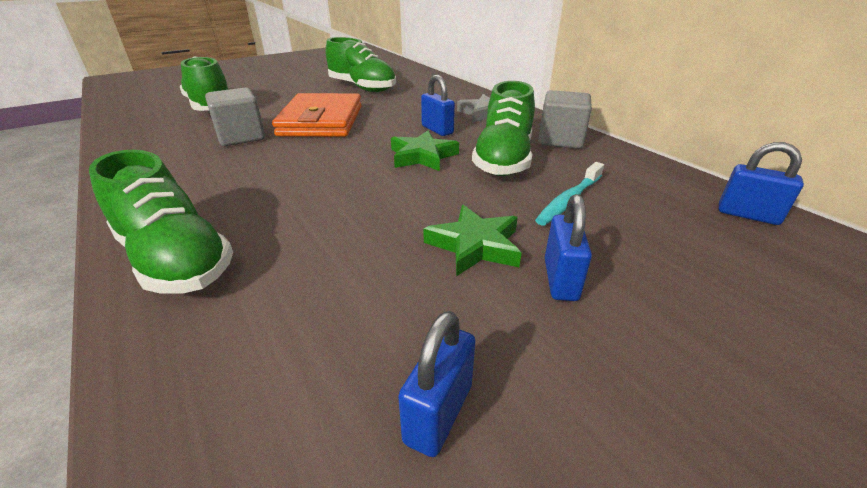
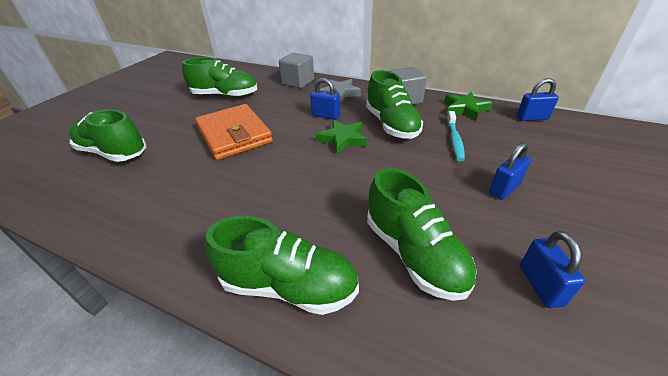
camera: 30 degrees left, 5 degrees up
(241, 137) = (187, 171): grey cube -> grey cube (298, 82)
(331, 293) = (414, 254): none -> green shoe
(475, 245) = (445, 188): green star -> green star (465, 109)
(560, 280) = (504, 189): blue padlock -> blue padlock turned 75 degrees clockwise

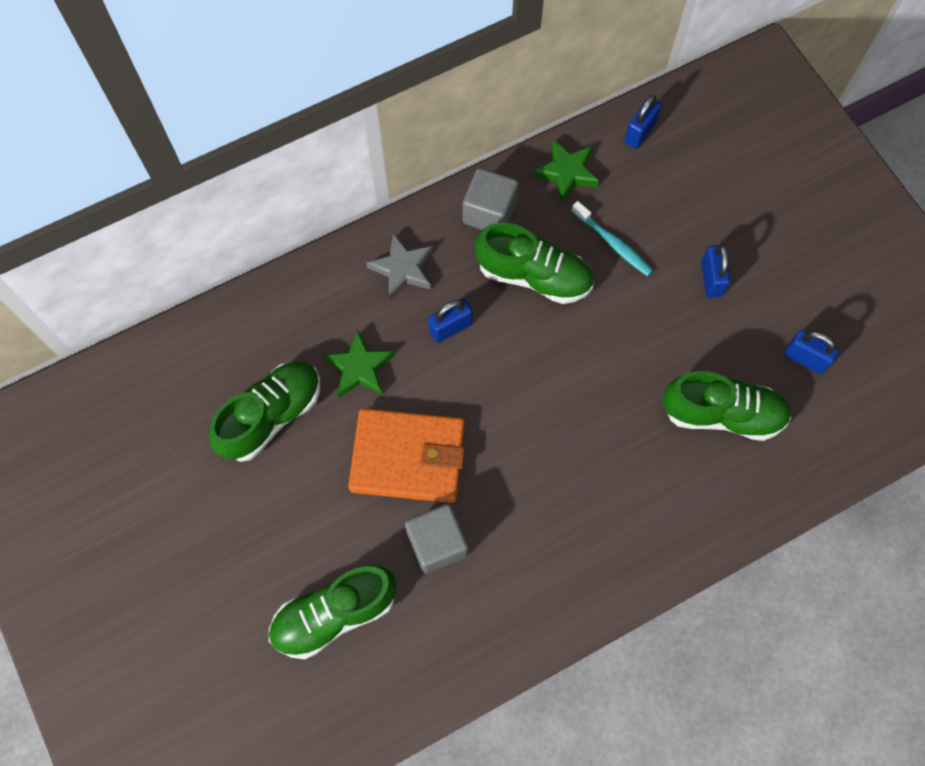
camera: 55 degrees left, 30 degrees up
(288, 286) = (686, 524): green shoe -> none
(298, 82) = (315, 296): grey cube -> grey cube (437, 543)
(343, 139) = (520, 348): green star -> green star (359, 368)

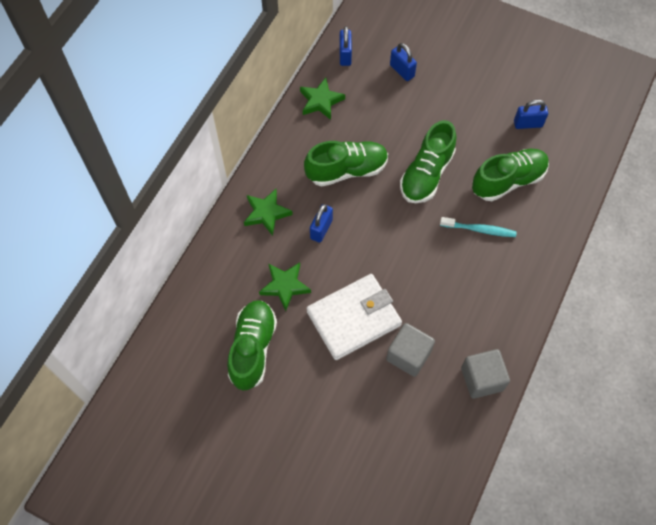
camera: 35 degrees left, 5 degrees down
(334, 614) = (381, 437): green shoe -> green shoe (426, 174)
(403, 269) = (266, 213): grey star -> green star
(408, 457) = (353, 318): orange wallet -> white wallet
(489, 212) = (293, 150): grey cube -> grey cube (482, 379)
(613, 243) = (377, 125): turquoise toothbrush -> turquoise toothbrush (479, 230)
(711, 279) = (446, 112): blue padlock -> blue padlock (402, 71)

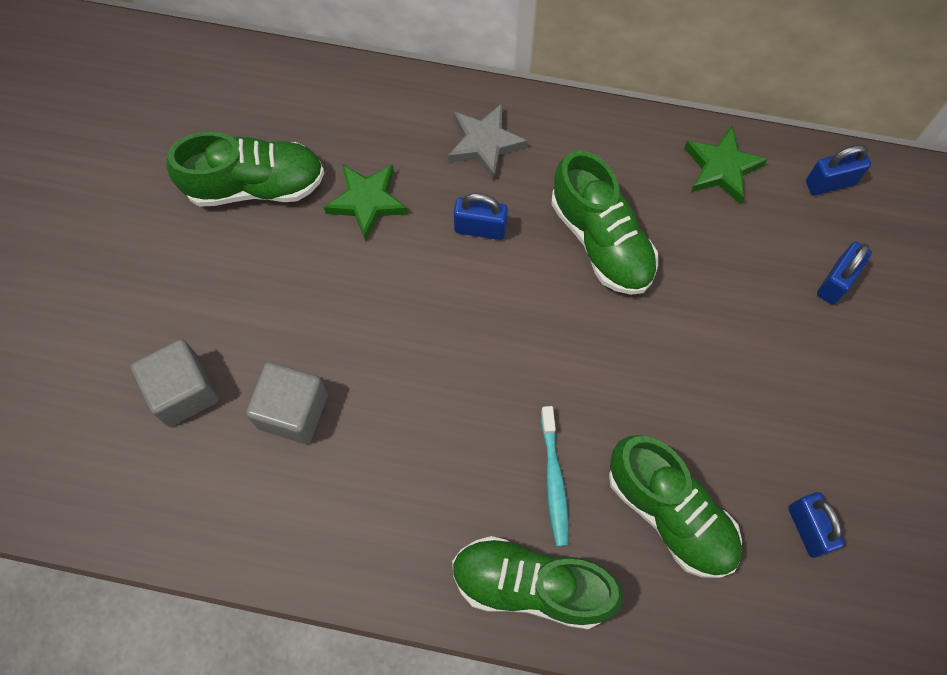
camera: 75 degrees right, 5 degrees up
(266, 213) = (485, 143): green star -> grey star
(353, 318) = (337, 314): white wallet -> none
(426, 174) = (636, 368): green shoe -> green shoe (531, 585)
(482, 379) = (276, 537): grey cube -> grey cube (183, 391)

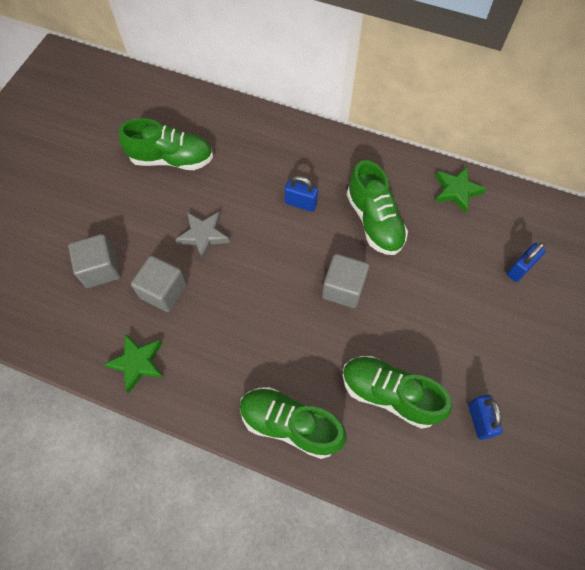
camera: 10 degrees right, 5 degrees down
(367, 202) = (236, 178): green star -> green star (138, 363)
(485, 143) = (313, 156): grey star -> grey star (203, 236)
(554, 480) = (317, 361): turquoise toothbrush -> none
(573, 359) = (343, 288): none -> grey cube
(670, 513) = (389, 394): green shoe -> green shoe turned 150 degrees clockwise
(830, 182) = (524, 209): blue padlock -> none

